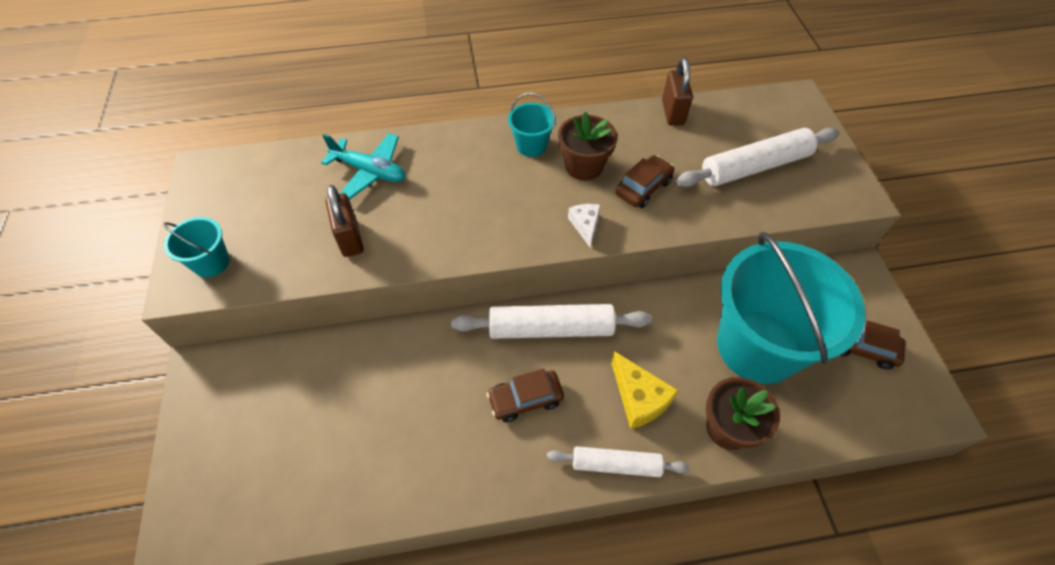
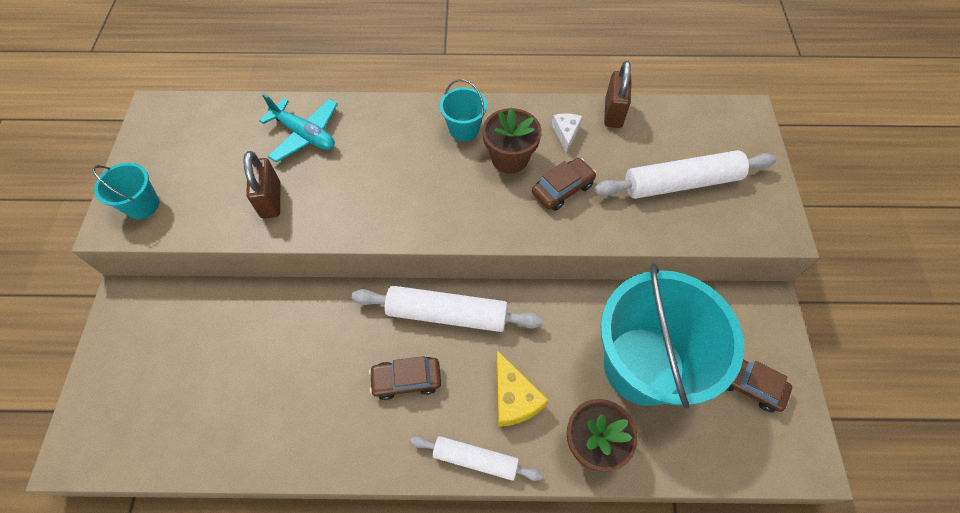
camera: 10 degrees right, 5 degrees up
(585, 226) = (495, 220): white cheese -> white cheese (566, 133)

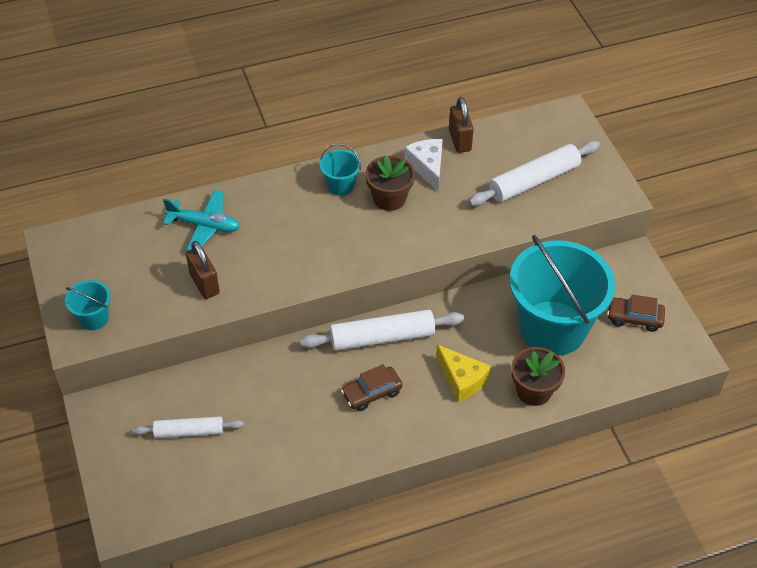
camera: 20 degrees left, 10 degrees down
(475, 459) = (450, 428): white rolling pin -> white rolling pin (189, 431)
(562, 189) = (442, 210): brown car -> none
(566, 133) = (427, 167): white cheese -> white cheese, size x1.56

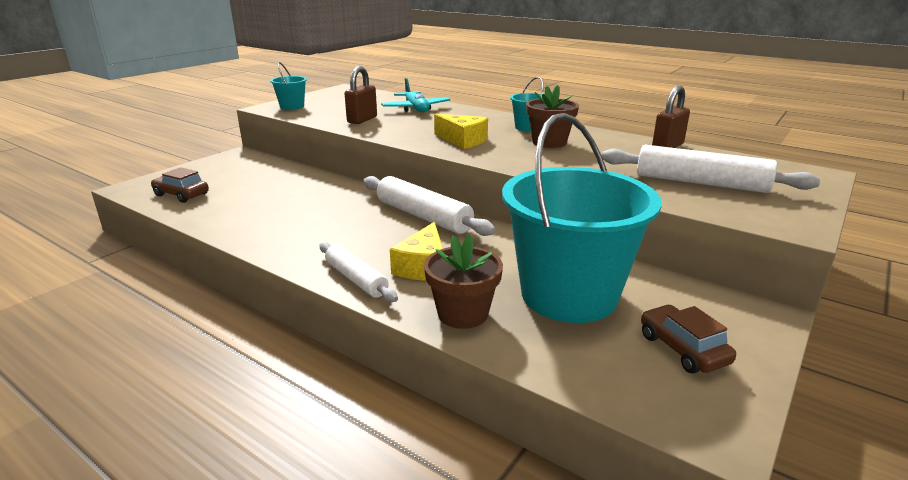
camera: 55 degrees right, 25 degrees down
(189, 431) = (241, 182): white rolling pin -> white rolling pin (356, 279)
(335, 247) = (463, 140): none -> yellow cheese
(372, 393) = (353, 231): brown car -> brown car (181, 195)
(427, 167) = (611, 144): white cheese -> none

